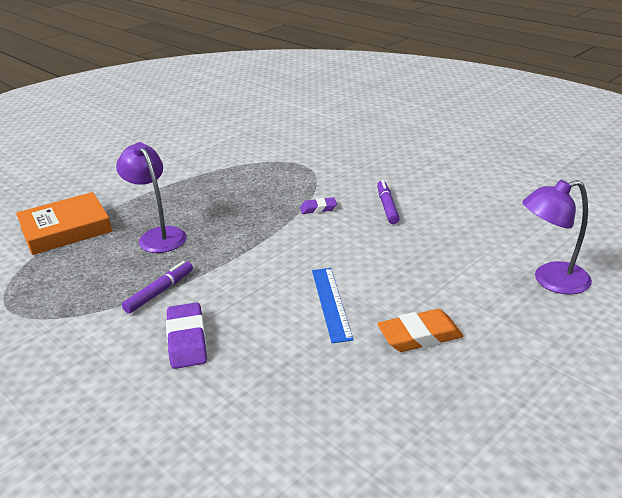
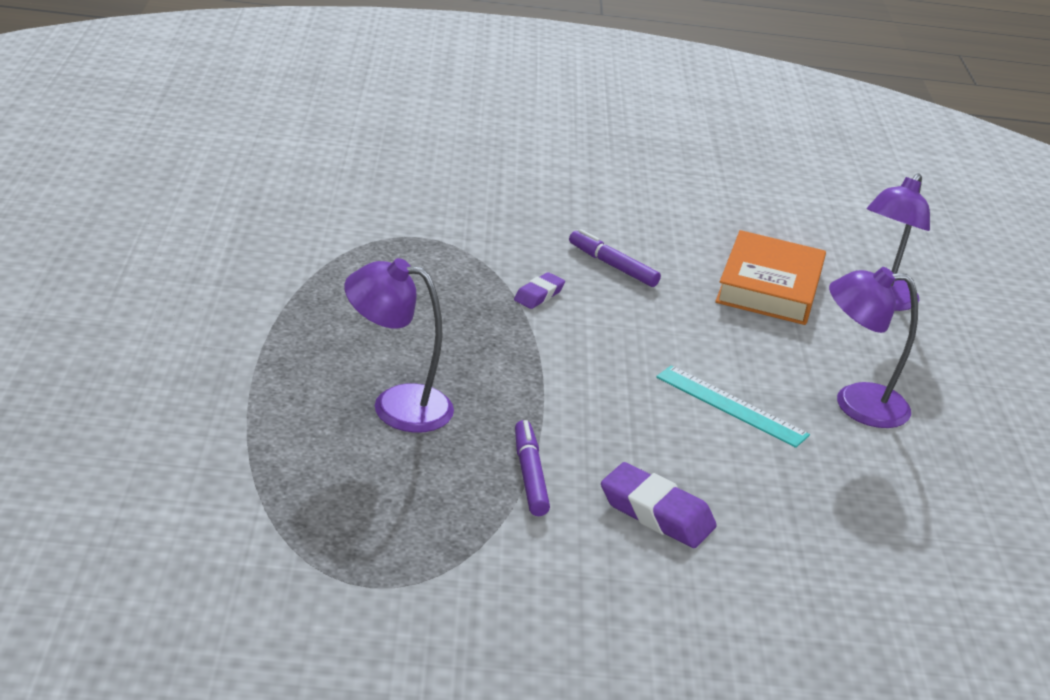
camera: 50 degrees left, 0 degrees up
(66, 229) = (238, 449): orange book -> orange book (769, 287)
(331, 303) = (731, 406): blue ruler -> turquoise ruler
(419, 336) = (856, 404): orange eraser -> purple lamp

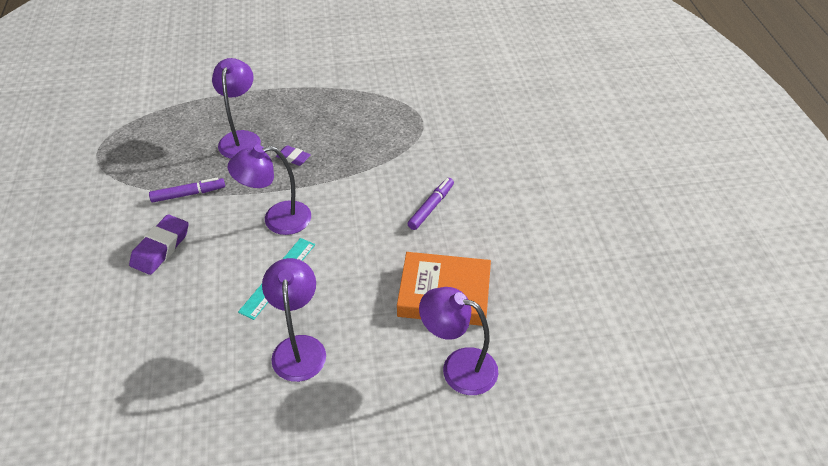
camera: 85 degrees right, 15 degrees up
(539, 295) = (377, 177): purple eraser -> purple eraser (293, 158)
(612, 393) = (277, 220): none -> purple lamp

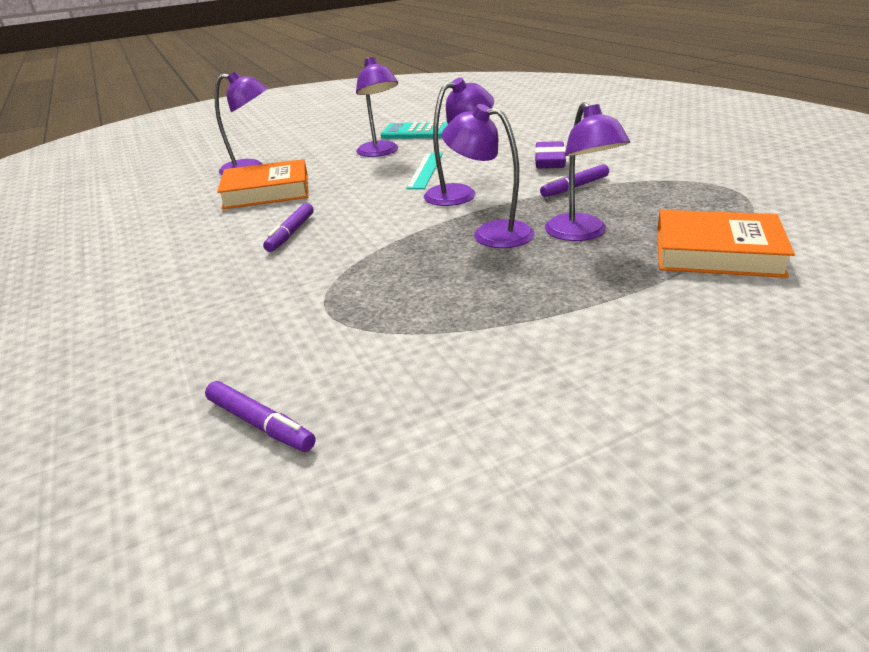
camera: 165 degrees right, 15 degrees down
(191, 100) = (717, 252): none -> orange book
(226, 402) = (415, 132): none -> turquoise calculator
(293, 158) = (491, 233): purple eraser -> purple lamp
(463, 70) = (260, 424): none -> purple marker

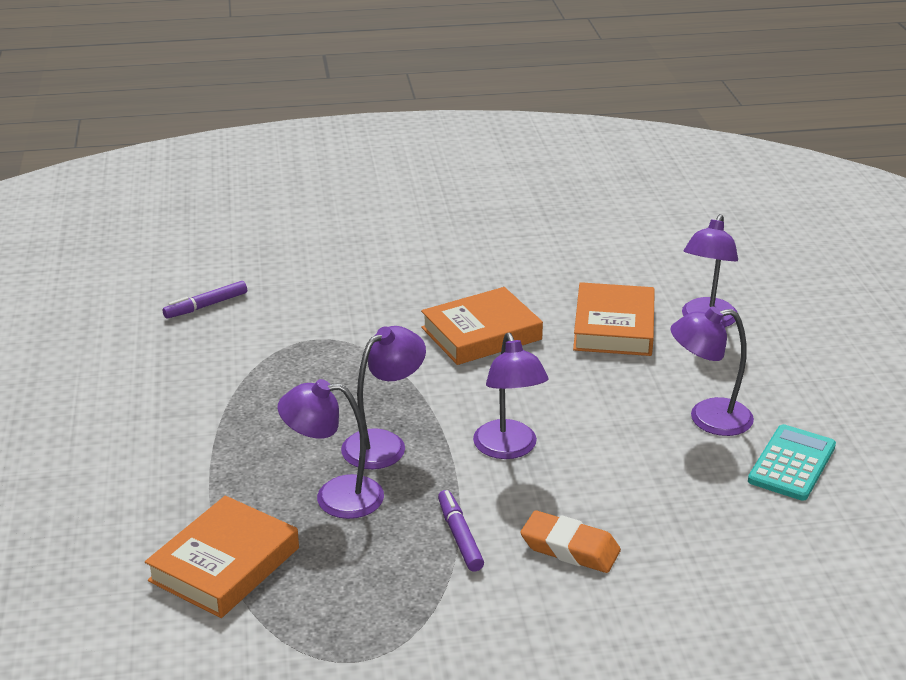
camera: 105 degrees right, 0 degrees up
(290, 233) = (481, 333): purple marker -> orange book
(425, 170) = (608, 441): turquoise ruler -> none
(549, 161) = (570, 548): purple eraser -> orange eraser

